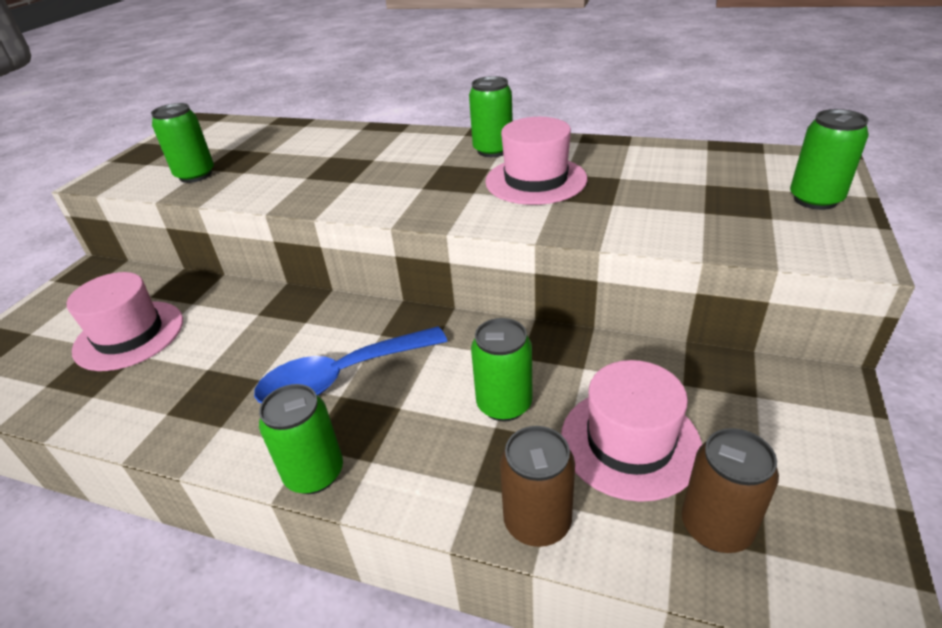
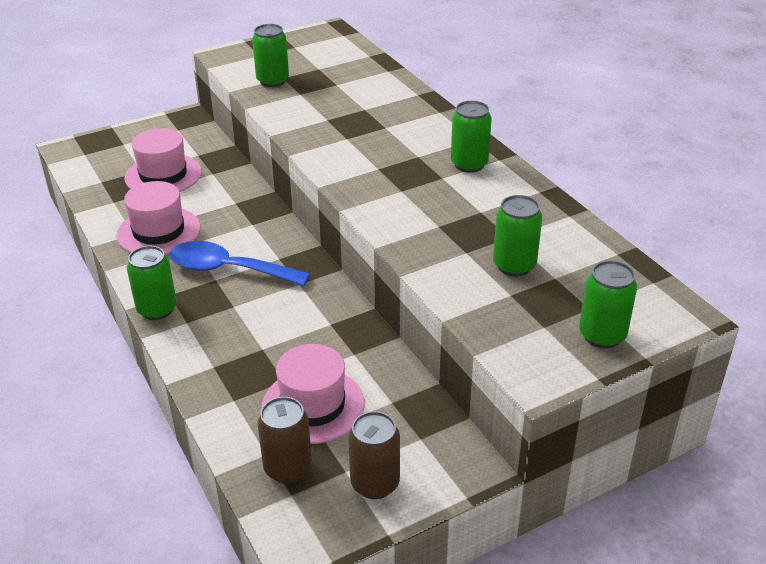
camera: 40 degrees right, 0 degrees up
(504, 404) = (283, 341): green can -> green can (514, 265)
(536, 180) = (452, 205): pink hat -> pink hat (158, 231)
(537, 522) = (216, 402): brown can -> brown can (375, 483)

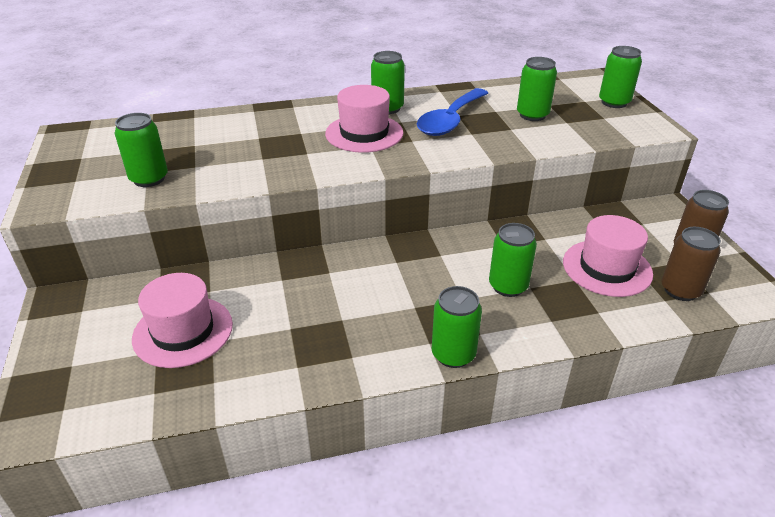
camera: 75 degrees left, 0 degrees up
(158, 231) = (305, 343): pink hat -> pink hat (364, 133)
(228, 269) = (402, 296): blue spoon -> blue spoon (450, 121)
(260, 333) = (508, 286): none -> green can

